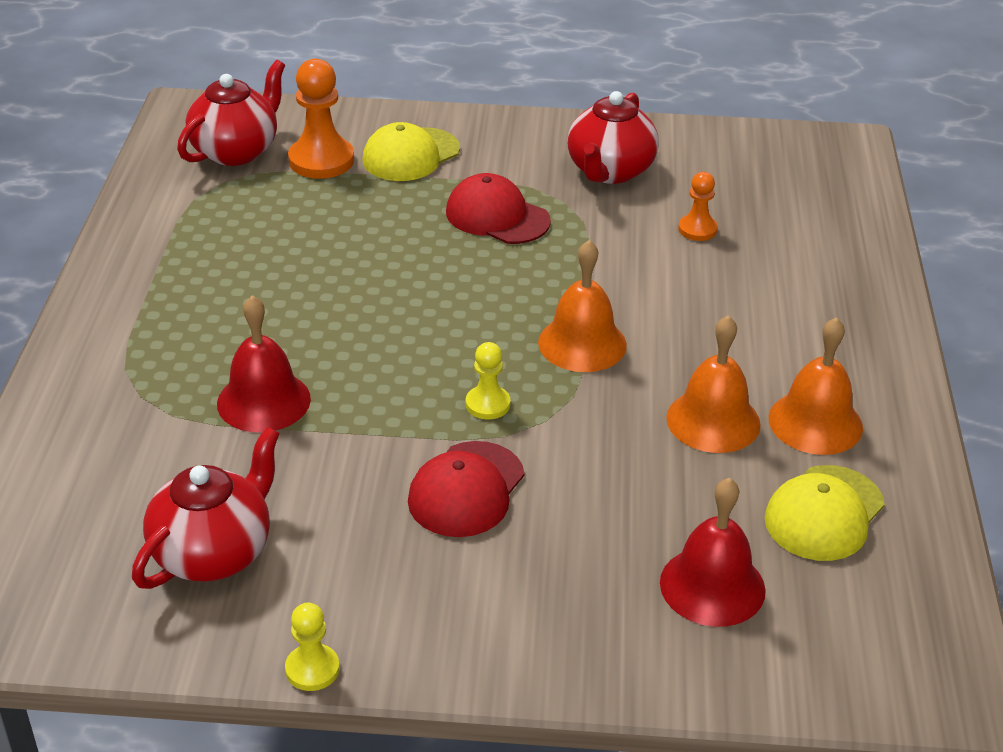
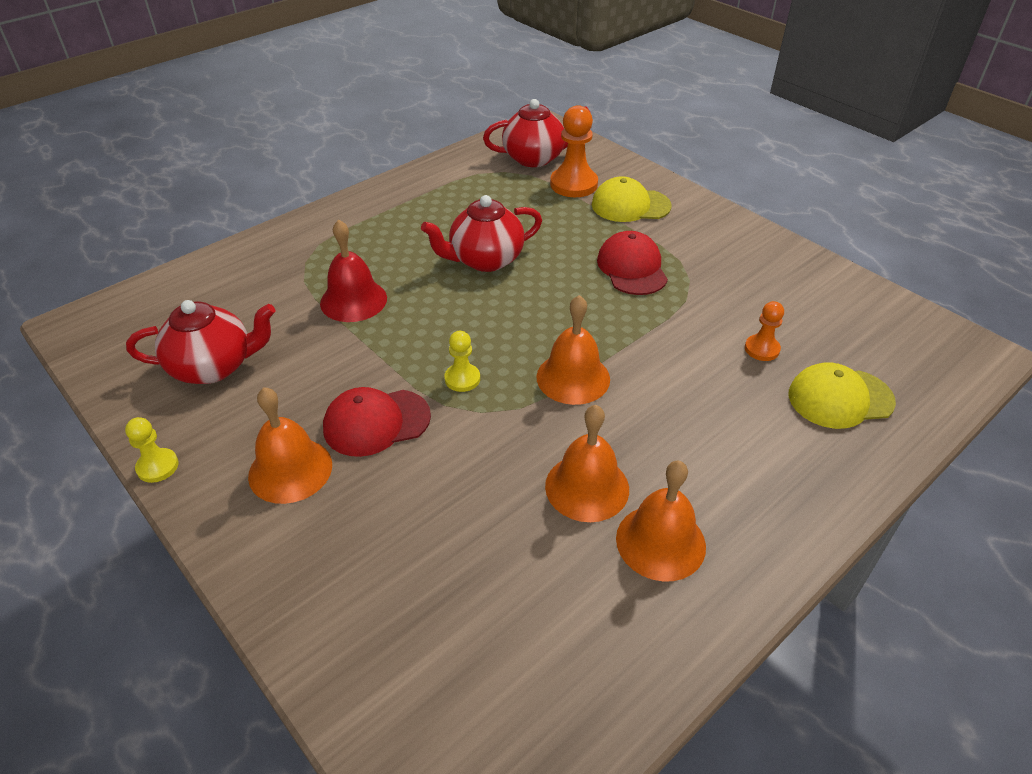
camera: 45 degrees right, 5 degrees up
(449, 579) = (290, 470): none -> orange bell
(610, 171) = (749, 278): red teapot -> red teapot (485, 260)
(712, 586) = (423, 602): red bell -> none
(824, 513) = (572, 614): yellow cap -> yellow cap (840, 398)

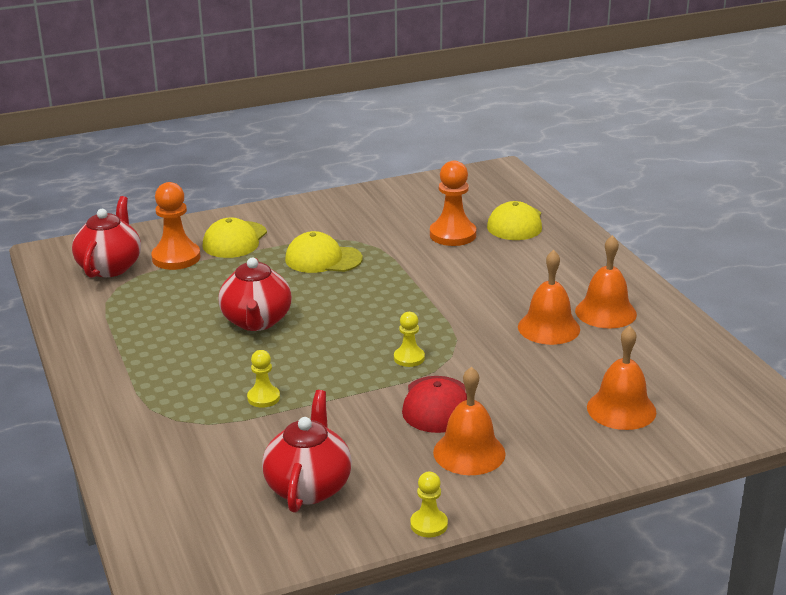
camera: 70 degrees left, 15 degrees down
(353, 300) = (263, 398): red bell -> yellow pawn
(573, 378) = (437, 311): orange bell -> orange bell (621, 409)
(632, 268) = (323, 259): red cap -> yellow cap
(762, 349) = (452, 235): orange pawn -> orange pawn, size x1.78

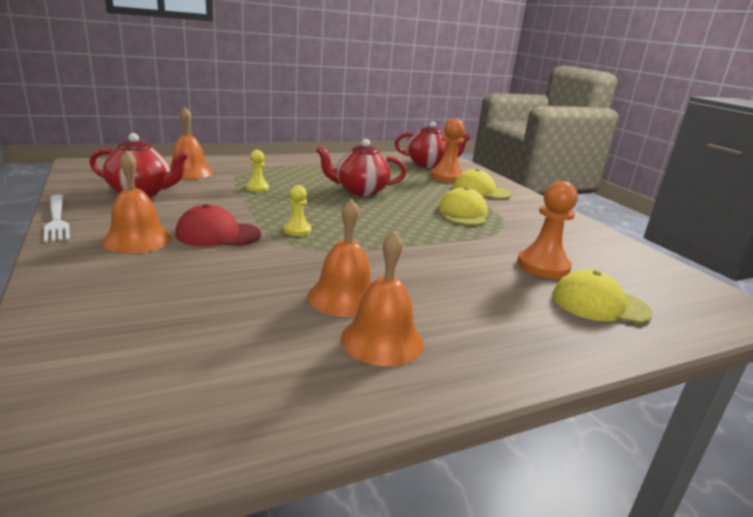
camera: 85 degrees right, 5 degrees down
(429, 525) = (57, 219): yellow pawn -> white fork
(621, 409) = (152, 320): orange bell -> orange bell (189, 172)

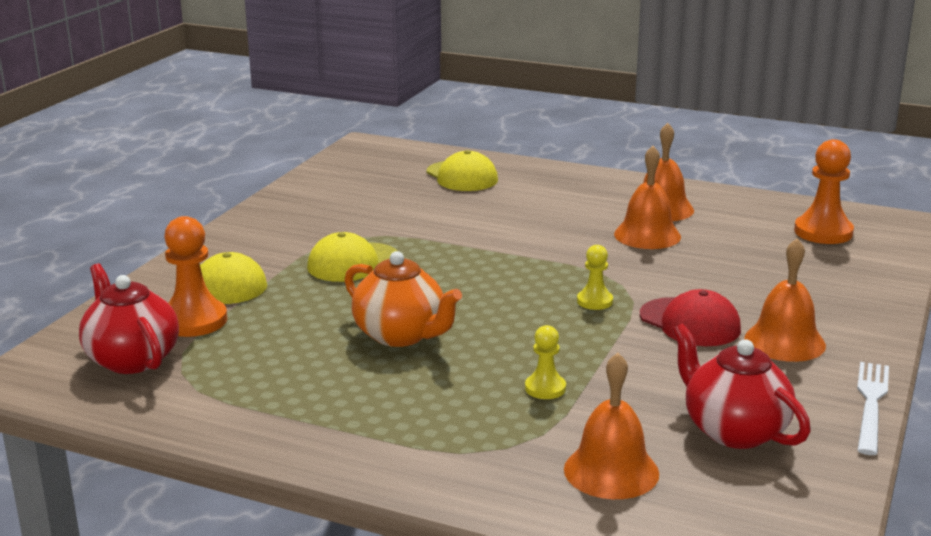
camera: 130 degrees left, 0 degrees up
(360, 191) = (401, 335): red teapot -> orange teapot
(543, 266) = (429, 202): orange pawn -> orange pawn (823, 232)

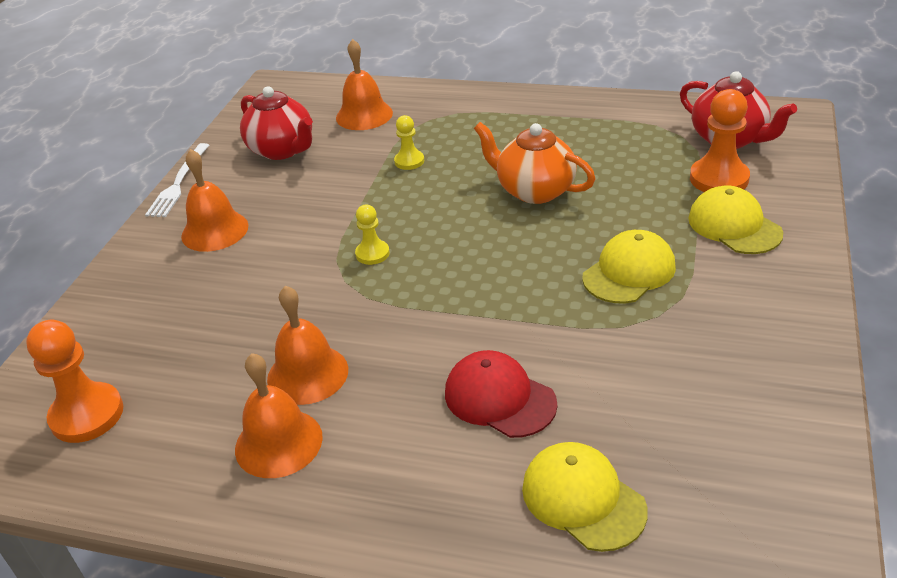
camera: 175 degrees right, 15 degrees up
(690, 322) = (289, 240): red cap -> red cap (499, 398)

